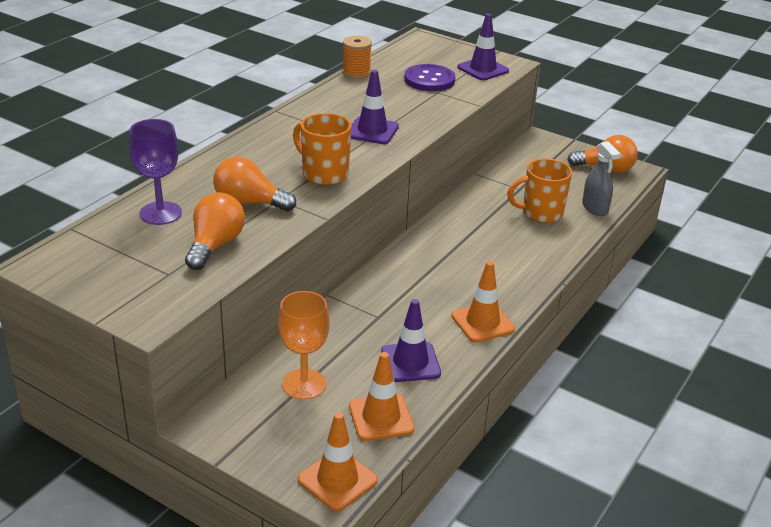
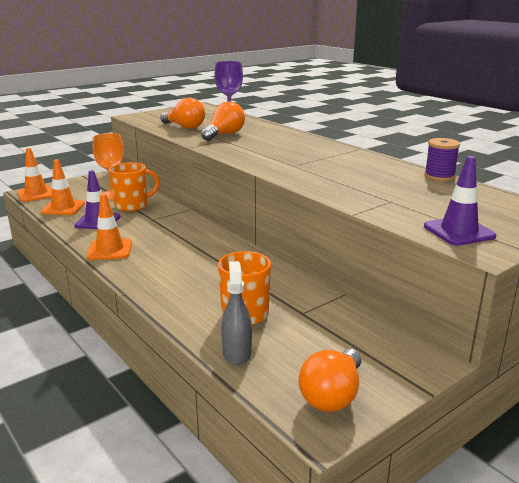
camera: 110 degrees right, 10 degrees down
(324, 174) = (248, 151): orange mug -> orange mug (132, 205)
(356, 73) = (439, 176): orange spool -> purple spool
(372, 131) = (310, 169): purple traffic cone -> none
(429, 80) = (423, 201): purple button -> none
(595, 208) = (237, 353): grey spray bottle -> grey spray bottle turned 90 degrees clockwise

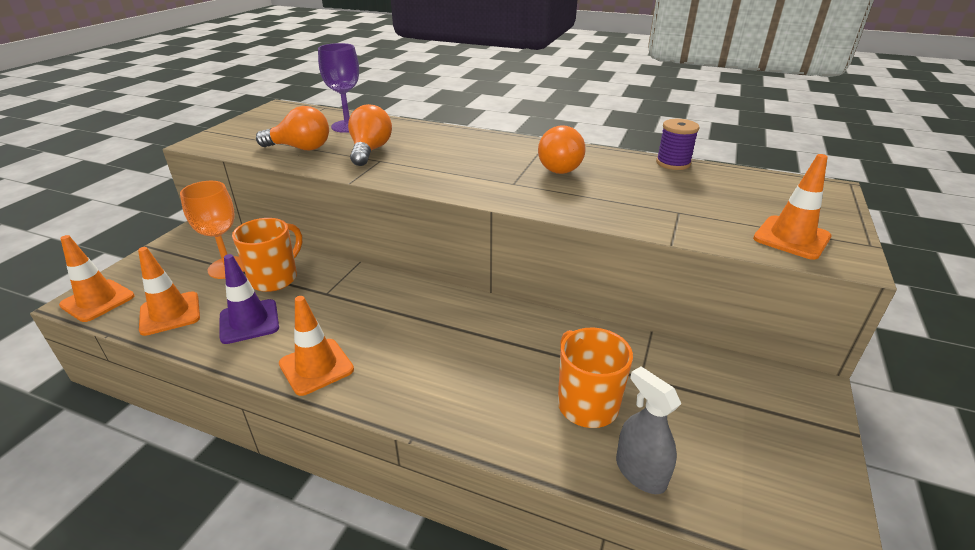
camera: 30 degrees left, 10 degrees up
(332, 395) = (789, 485): orange light bulb -> orange light bulb (558, 167)
(459, 231) = (791, 238): purple traffic cone -> orange traffic cone

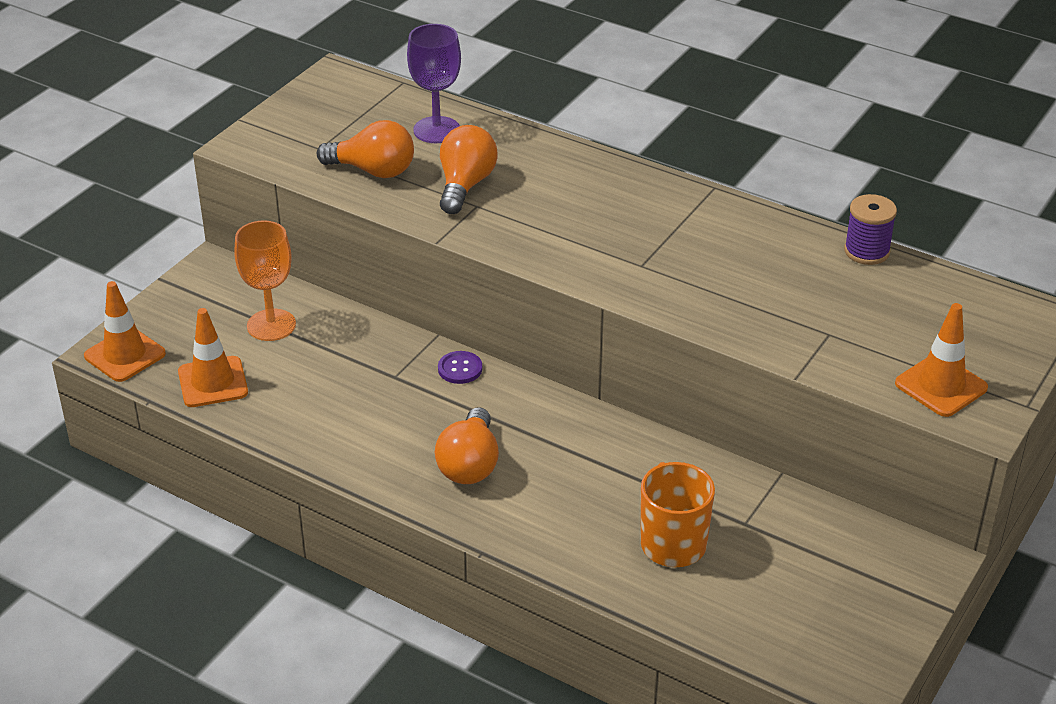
camera: 10 degrees right, 5 degrees up
(249, 321) = (306, 404): purple traffic cone -> none
(275, 278) = (331, 348): orange mug -> none
(316, 367) = (384, 467): orange traffic cone -> none
(378, 282) = (460, 369): none -> purple button
(558, 167) = (709, 242): orange light bulb -> orange light bulb (469, 464)
(640, 472) = (703, 613): grey spray bottle -> none

